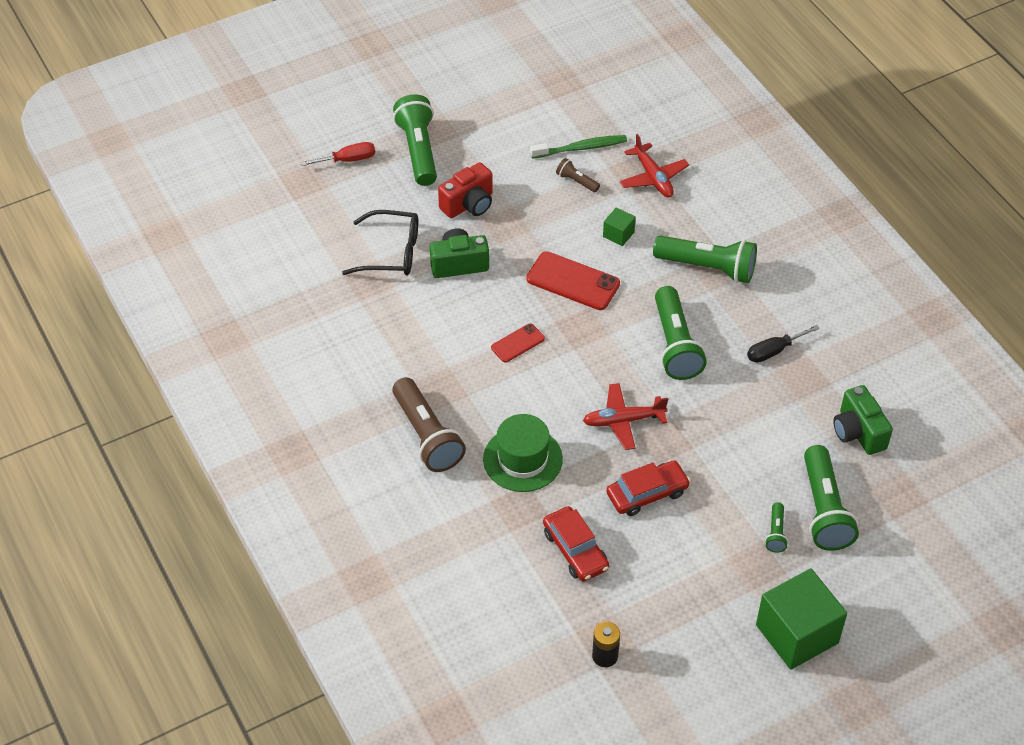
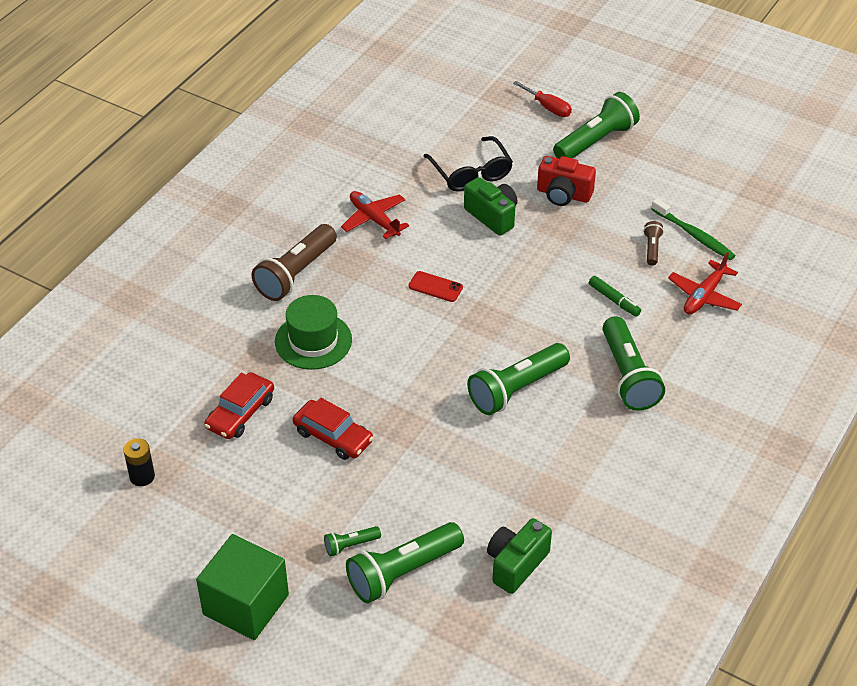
camera: 60 degrees right, 5 degrees down
(573, 281) = (533, 293): red phone -> none
(618, 234) = (614, 300): green cube -> green marker
(623, 421) = (402, 388): red plane -> red plane (374, 219)
(774, 351) = (566, 462): black screwdriver -> none

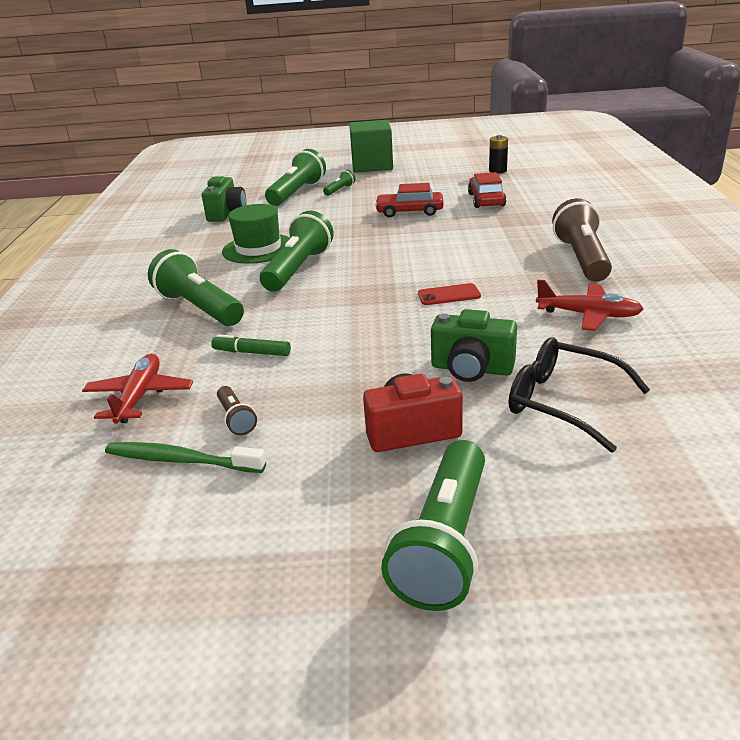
camera: 150 degrees right, 15 degrees down
(313, 341) = (497, 236): green hat -> green hat (258, 249)
(548, 107) = (599, 570): red screwdriver -> none

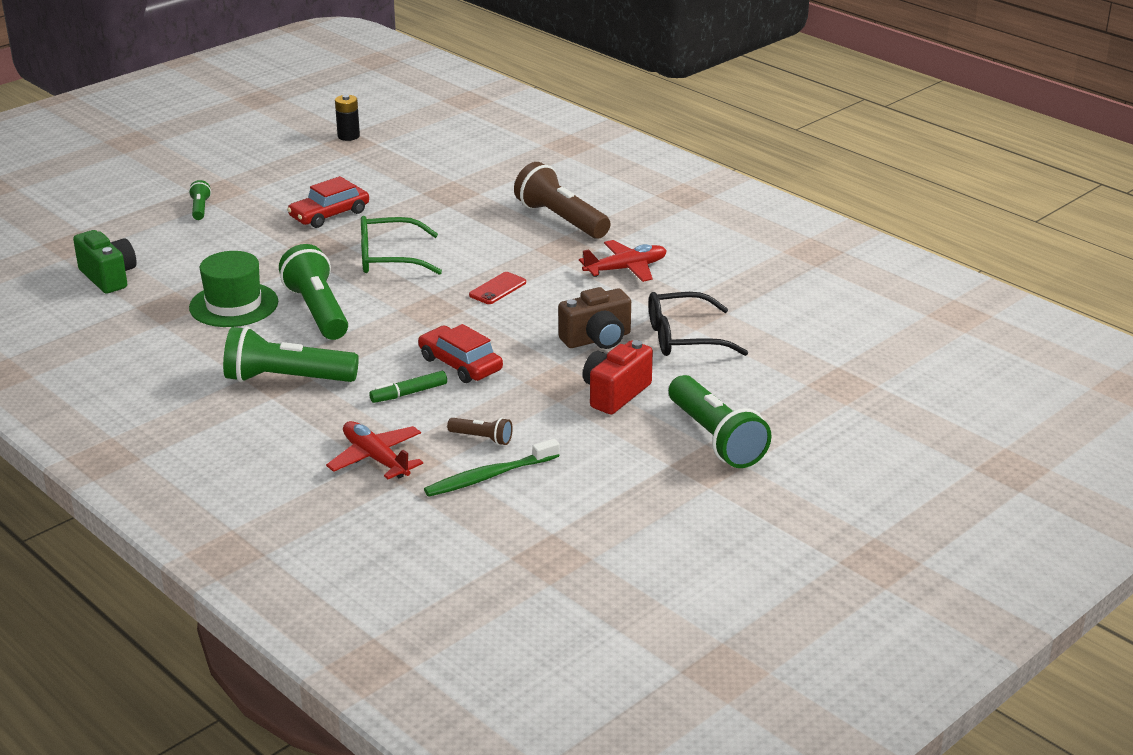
camera: 45 degrees left, 0 degrees up
(297, 193) = (151, 226): green flashlight -> none
(372, 165) = (181, 163): green cube -> none
(403, 249) = (389, 258): none -> green glasses
(471, 369) = (597, 339): green camera -> brown camera
(486, 200) = (390, 178): red car -> red car (460, 364)

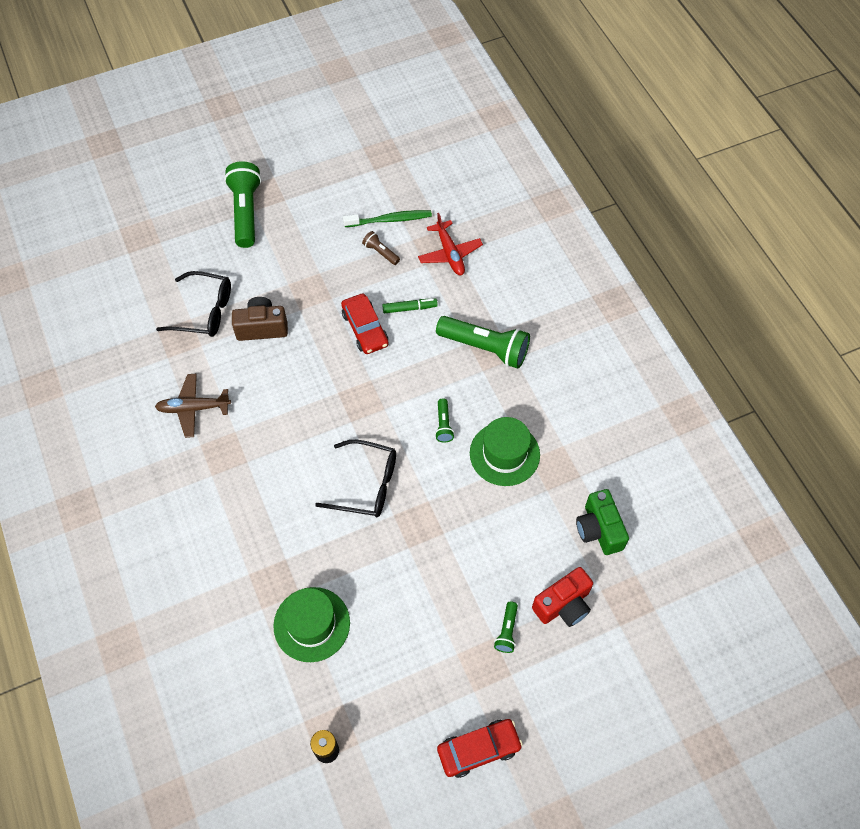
camera: 160 degrees left, 30 degrees up
(317, 311) = (443, 425): green flashlight -> green flashlight, size x0.47
(329, 214) = (394, 578): red car -> red car (478, 749)
(389, 258) = (366, 485): green glasses -> black glasses
(398, 181) = (312, 624): none -> green hat
(497, 289) = (301, 412): red phone -> none
(561, 219) = (203, 501): brown flashlight -> none
(615, 394) = (281, 268): red camera -> red camera (563, 605)
(626, 269) = (193, 408): red plane -> brown plane

